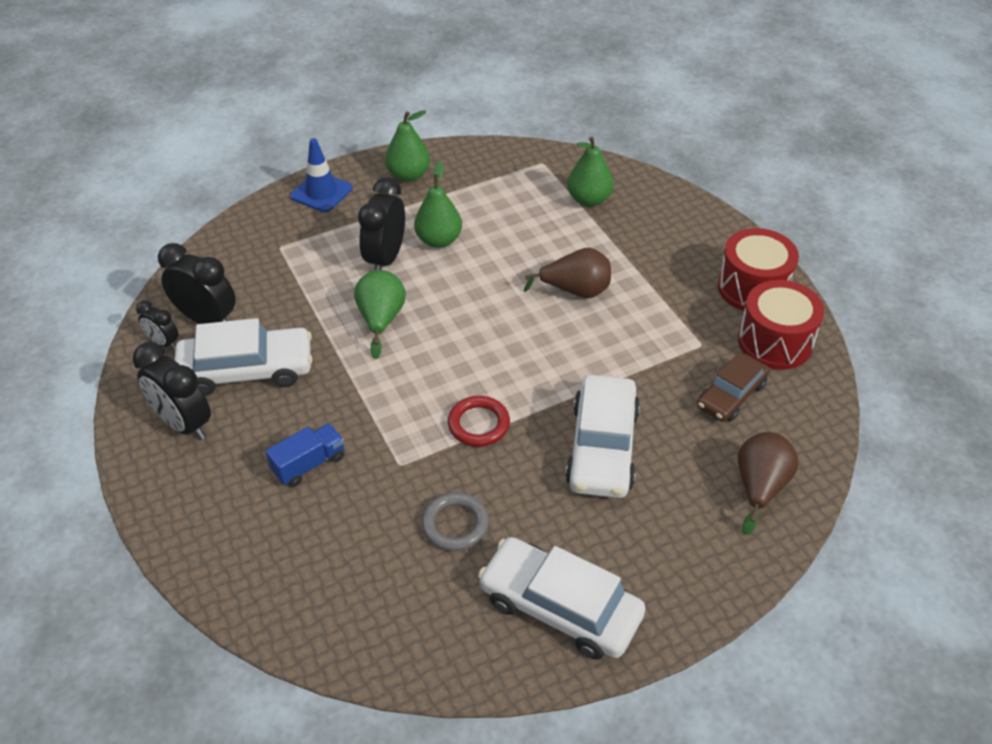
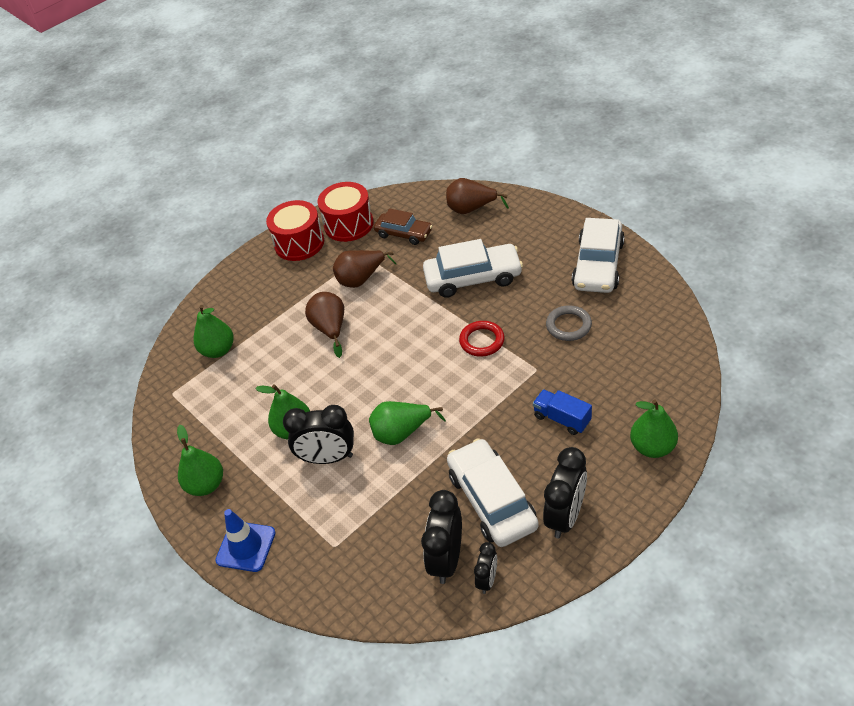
camera: 100 degrees left, 0 degrees up
(210, 538) = (652, 447): none -> green pear
(653, 334) = (361, 279): none -> brown pear

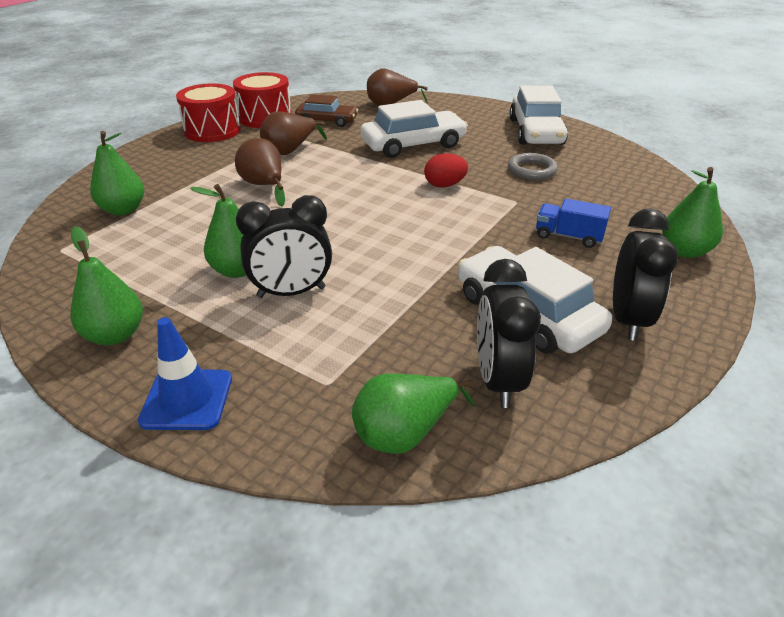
camera: 20 degrees left, 10 degrees down
(402, 433) = (382, 262): green pear -> green pear (405, 433)
(482, 341) = (444, 185): red ring -> red egg
(487, 580) = (566, 397): black clock -> none

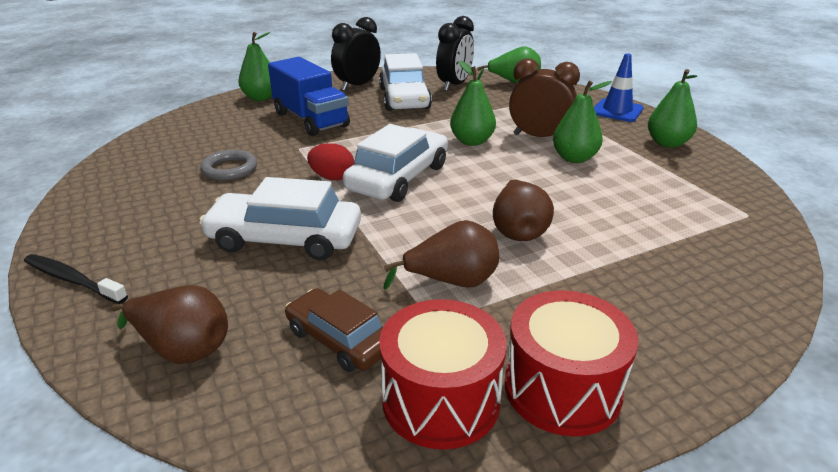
camera: 150 degrees left, 5 degrees down
(123, 210) = (695, 245): green pear -> green pear (472, 141)
(291, 292) = (538, 137): black clock -> brown clock
(485, 107) = (72, 280): none -> black toothbrush
(536, 132) = (120, 211): white car -> white car (398, 178)
(568, 236) = (310, 120): blue truck -> blue truck, size x1.78

